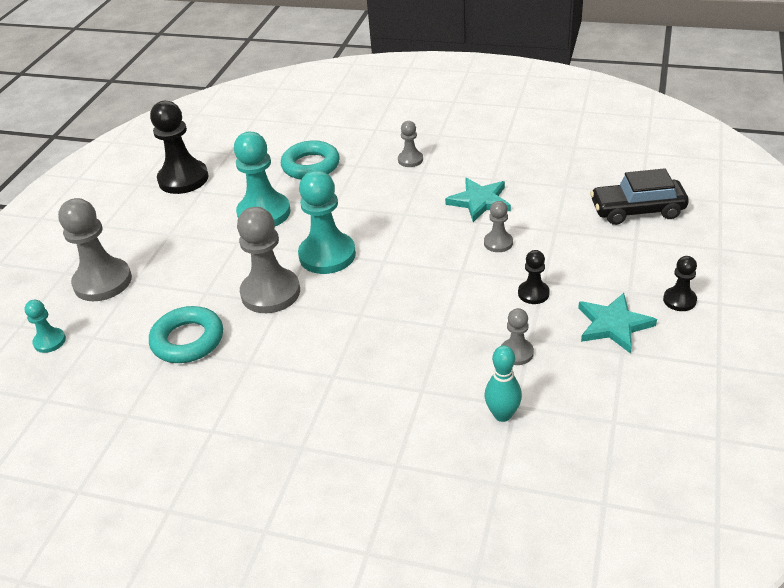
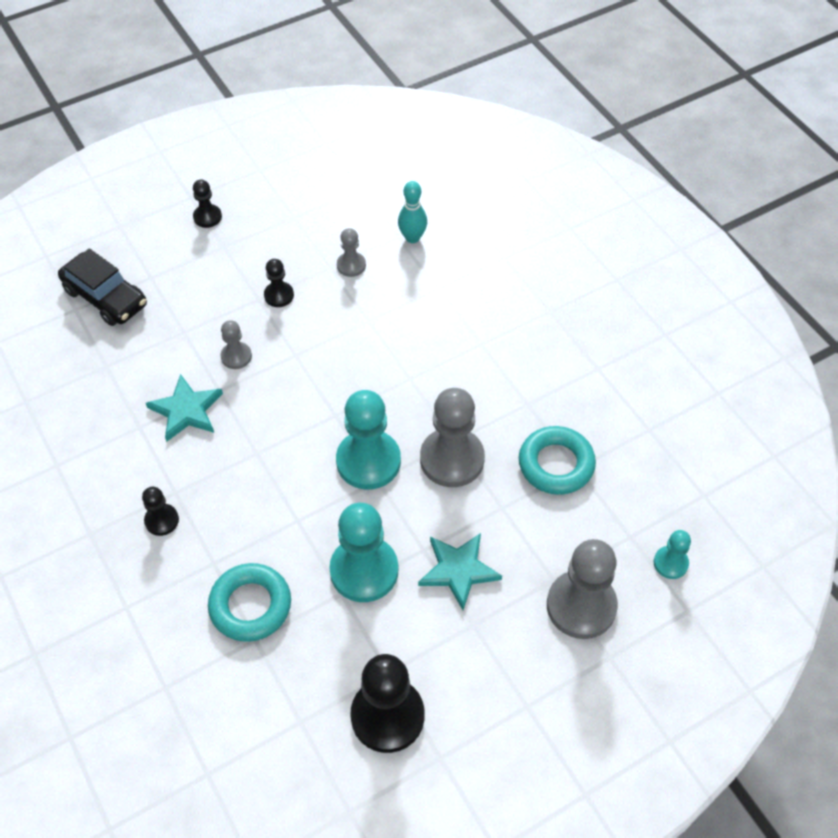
camera: 140 degrees left, 15 degrees up
(410, 160) = (162, 520): grey pawn -> black pawn
(613, 325) = (270, 235): turquoise star -> turquoise star (458, 570)

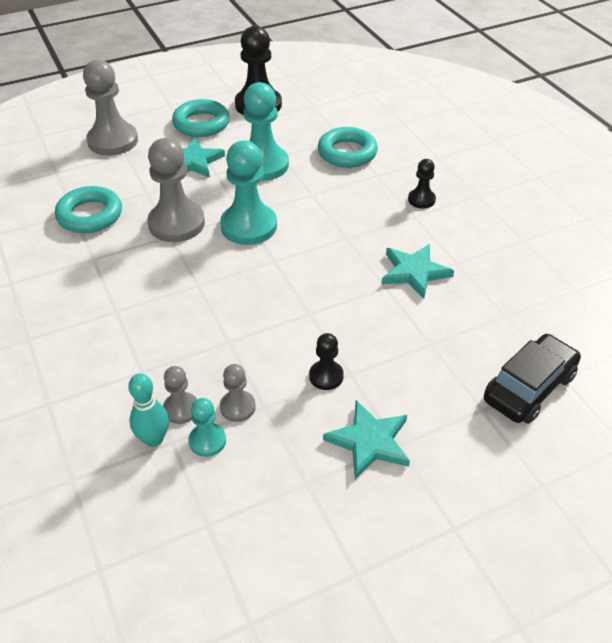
camera: 175 degrees left, 10 degrees down
(106, 297) = (529, 387): black car -> black car turned 90 degrees clockwise
(207, 217) = (424, 491): black pawn -> none
(236, 356) = (370, 315): grey pawn -> grey pawn (181, 409)
(245, 247) = (369, 441): none -> turquoise star
(466, 658) = (201, 124): none -> turquoise ring
(670, 563) = (36, 157): turquoise pawn -> turquoise pawn (207, 441)

